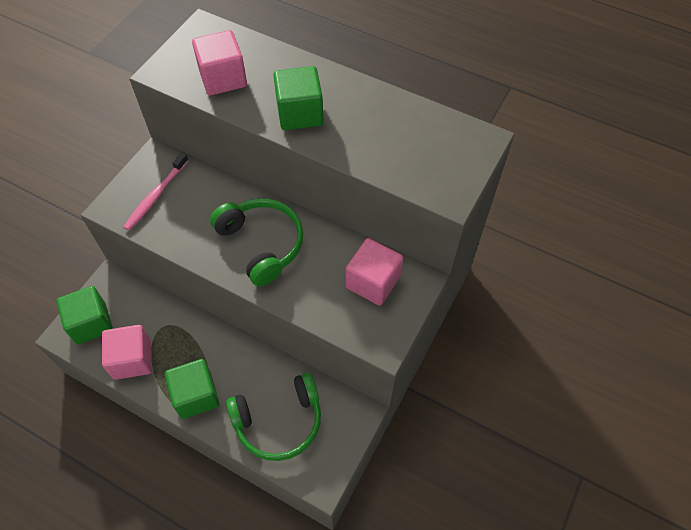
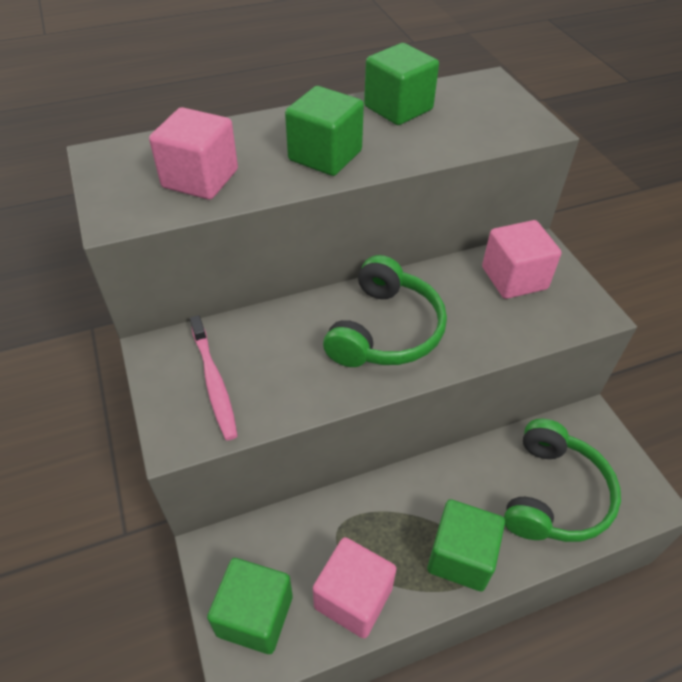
camera: 50 degrees left, 10 degrees down
(262, 244) = (385, 330): green headphones -> green headphones turned 105 degrees clockwise
(390, 113) = (398, 108): none -> green cube

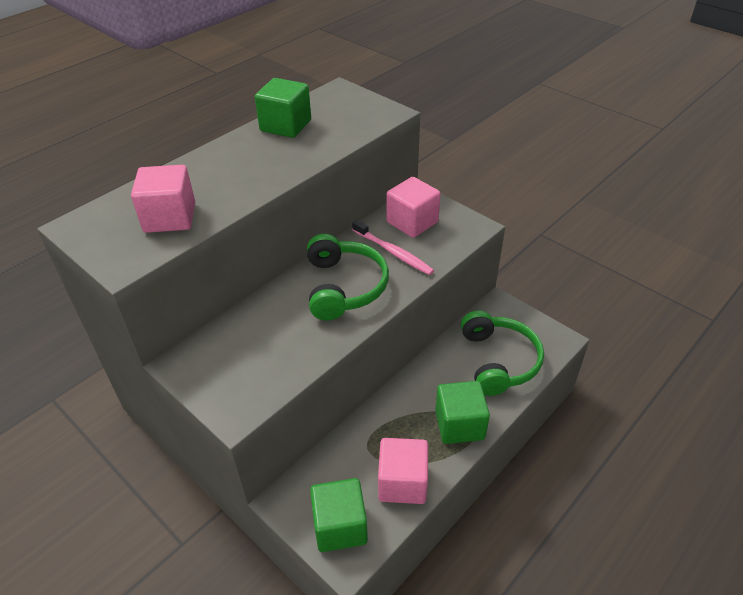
camera: 25 degrees left, 5 degrees down
(214, 383) = (240, 367): pink toothbrush -> pink toothbrush (393, 252)
(325, 156) = (254, 173): green cube -> none

